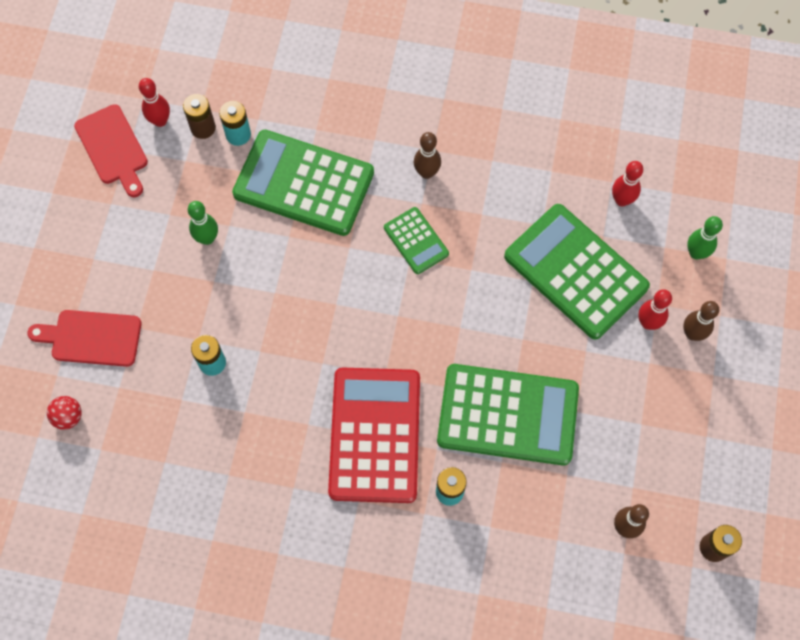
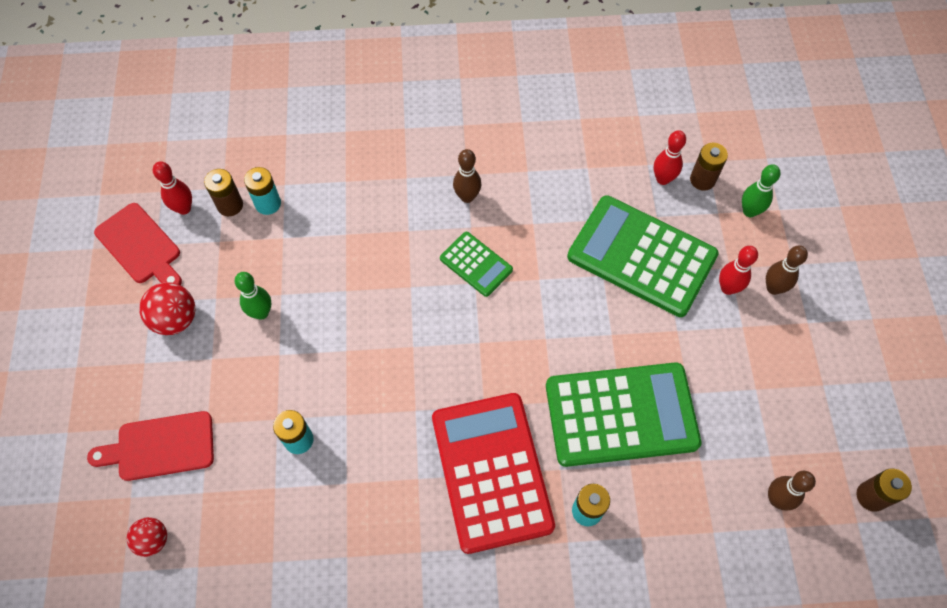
camera: 15 degrees left, 5 degrees down
(130, 225) = (176, 319): none -> red ball
(303, 183) = (347, 235): green calculator -> none
(660, 210) = (702, 180): none -> brown battery

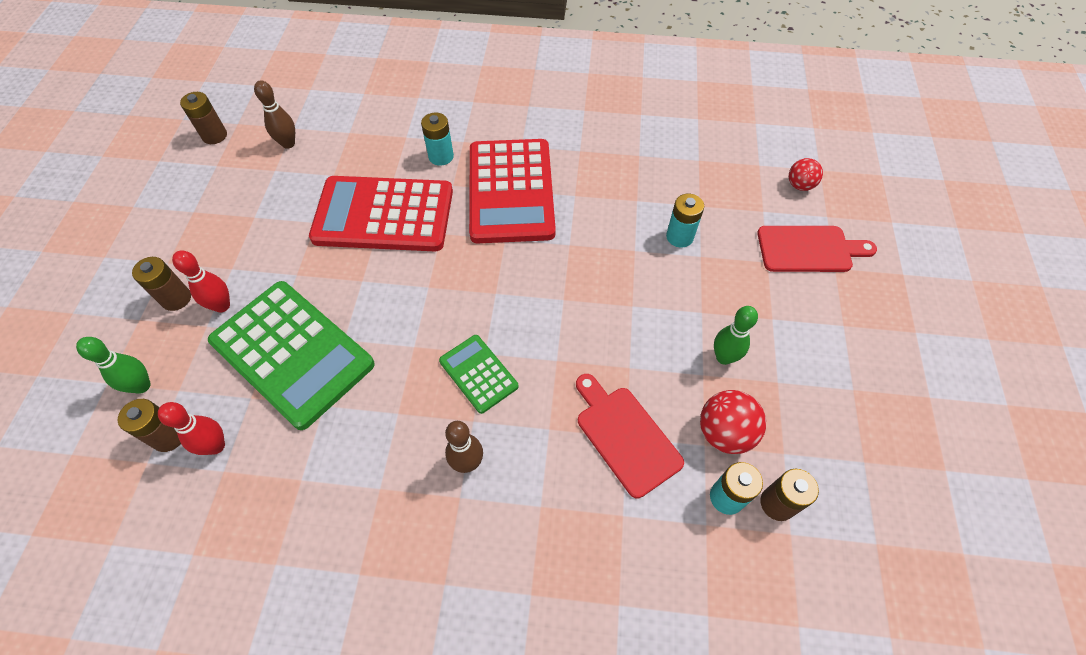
camera: 170 degrees left, 5 degrees down
(140, 246) = (884, 462): red cutting board -> red cutting board (625, 436)
(176, 319) = (819, 365): red ball -> red ball (724, 432)
(184, 208) = (839, 509): red bowling pin -> none
(621, 414) = (383, 215): green calculator -> red calculator
(773, 288) = (176, 299): brown bowling pin -> brown battery

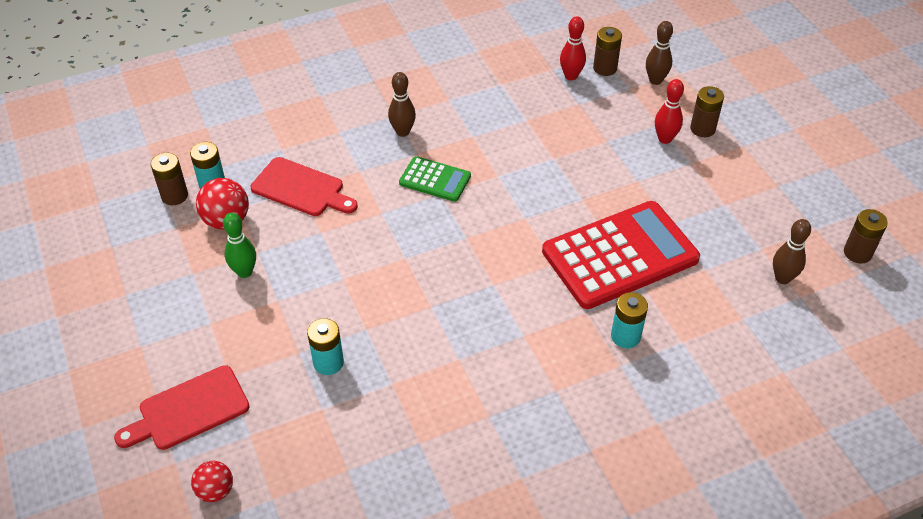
camera: 150 degrees right, 10 degrees down
(142, 386) = (655, 80): green bowling pin -> brown bowling pin
(292, 353) = (580, 135): green calculator -> none
(511, 191) = (524, 332): red calculator -> none

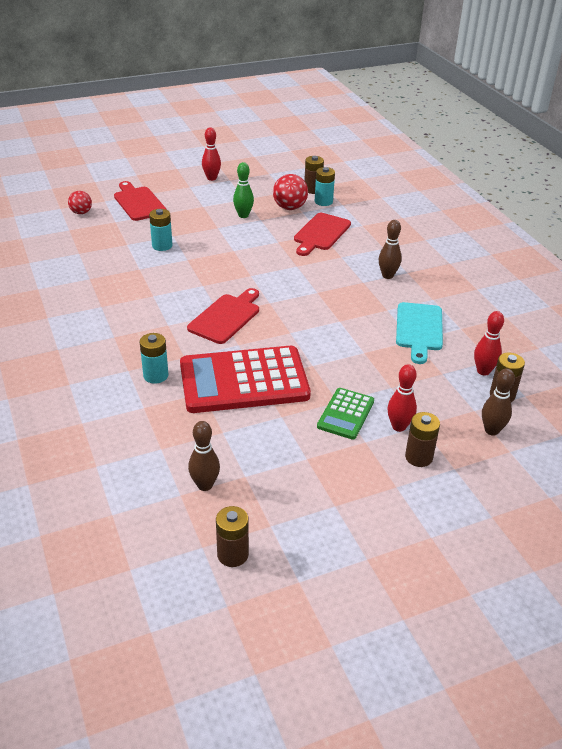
camera: 90 degrees right, 10 degrees down
(116, 318) = (211, 178): none -> red bowling pin
(435, 180) = (333, 289): green calculator -> green calculator (346, 414)
(501, 277) = (226, 317): none -> red cutting board
(507, 114) = (419, 329): none -> turquoise cutting board
(619, 255) = (244, 381): red calculator -> red calculator turned 105 degrees clockwise

